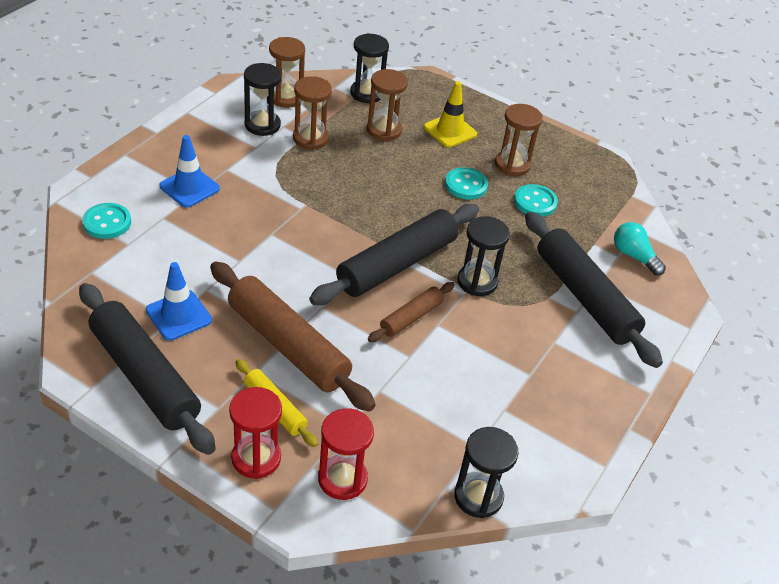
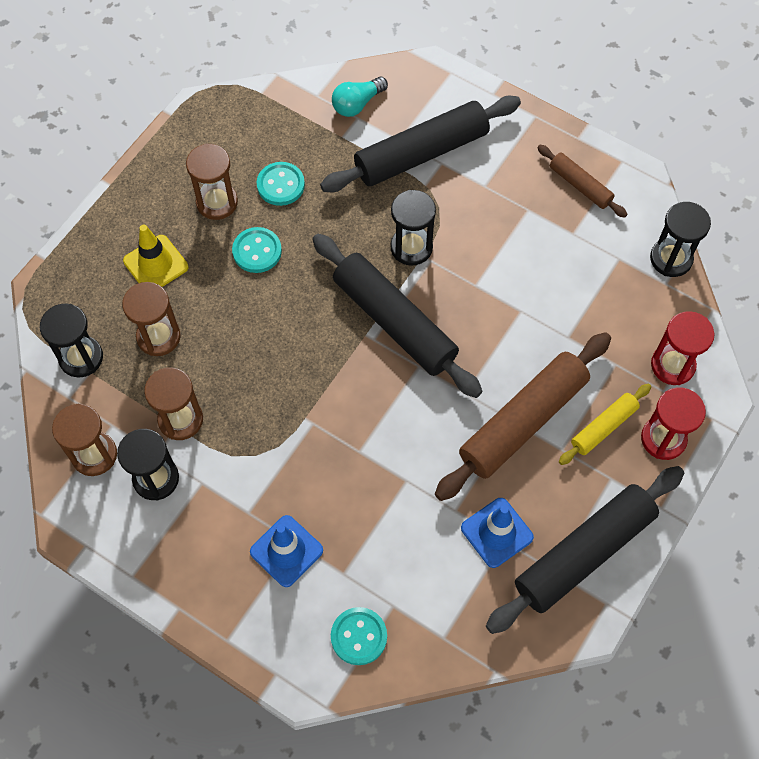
camera: 85 degrees left, 20 degrees up
(411, 317) = (469, 309): brown rolling pin -> brown rolling pin (580, 186)

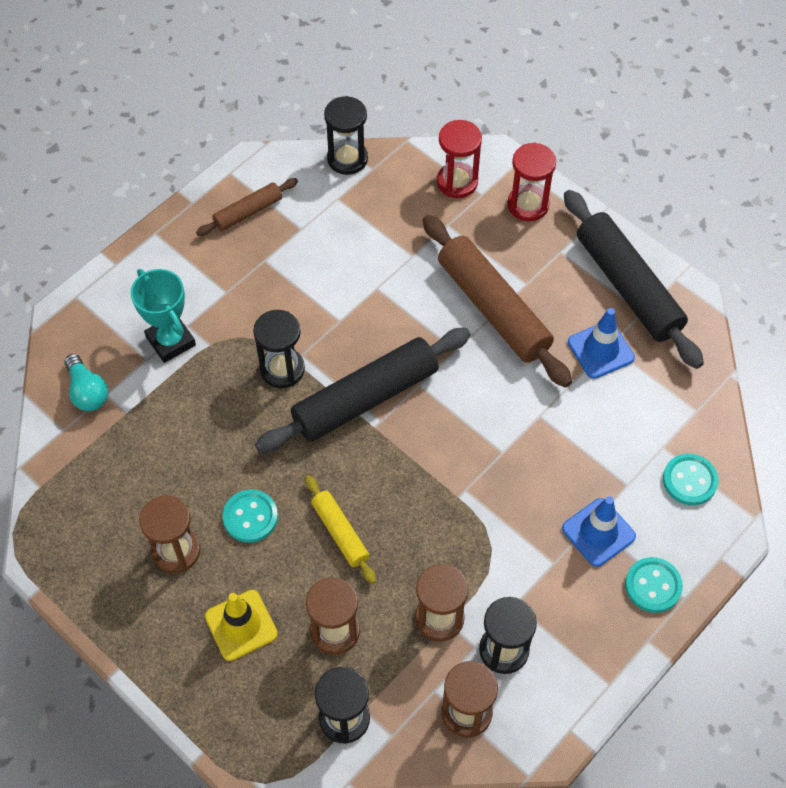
camera: 80 degrees left, 5 degrees down
(280, 185) = (171, 482): turquoise button -> turquoise button (653, 586)
(421, 154) = (171, 341): black rolling pin -> turquoise trophy
(604, 427) = (509, 246): yellow rolling pin -> yellow rolling pin (340, 532)

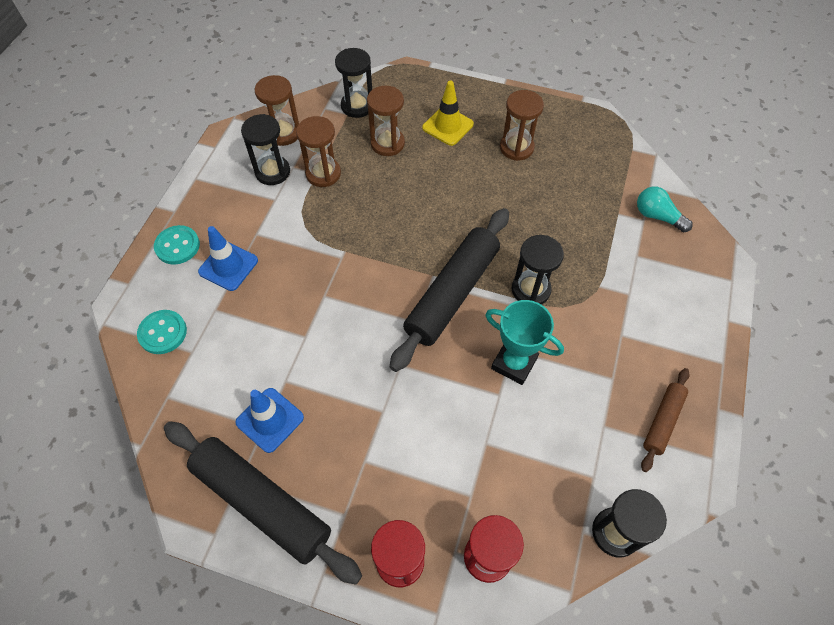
camera: 155 degrees right, 0 degrees up
(171, 341) = (631, 276): turquoise trophy -> turquoise trophy (514, 363)
(250, 517) = (483, 183): turquoise button -> none
(340, 532) = (416, 197): yellow rolling pin -> none
(493, 308) = (384, 420): brown rolling pin -> none

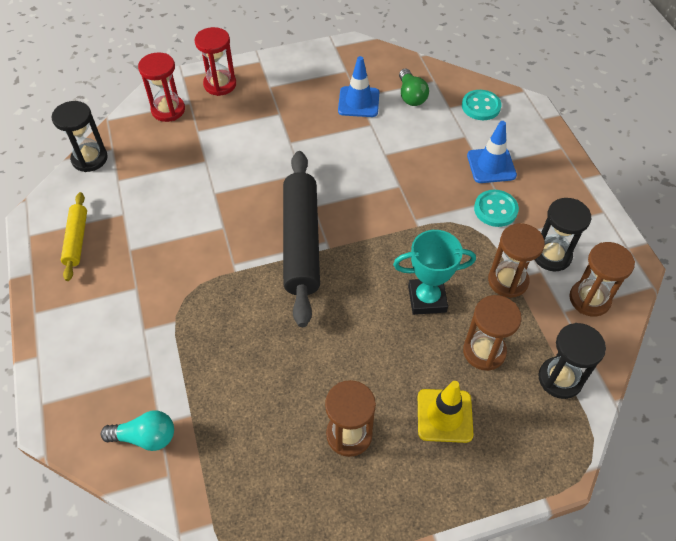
camera: 145 degrees right, 5 degrees down
(177, 246) = (544, 157): turquoise button -> turquoise button (495, 209)
(211, 392) = (411, 96): none -> green light bulb
(262, 503) = (322, 68): black rolling pin -> none
(514, 363) = (216, 219): turquoise trophy -> turquoise trophy (427, 299)
(530, 290) = (236, 282): black hourglass -> none
(662, 421) = (77, 240): brown rolling pin -> yellow rolling pin

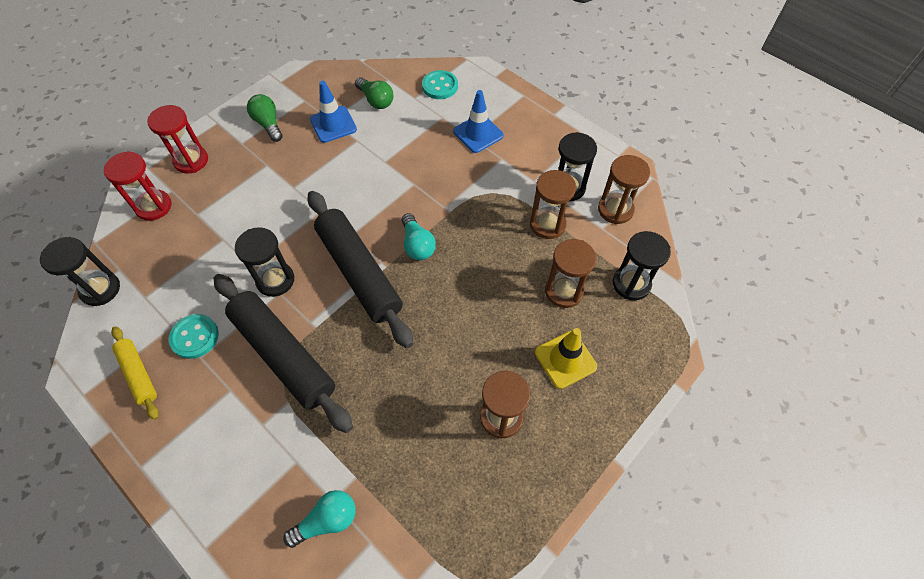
camera: 30 degrees left, 5 degrees up
(195, 281) = (284, 355): none -> black rolling pin
(227, 215) = (275, 280): none -> black hourglass
(302, 79) = (268, 124): none -> green light bulb
(368, 242) = (417, 245): none -> turquoise light bulb
(427, 299) = (494, 270): turquoise trophy -> none
(495, 209) = (503, 169): turquoise button -> turquoise button (195, 337)

